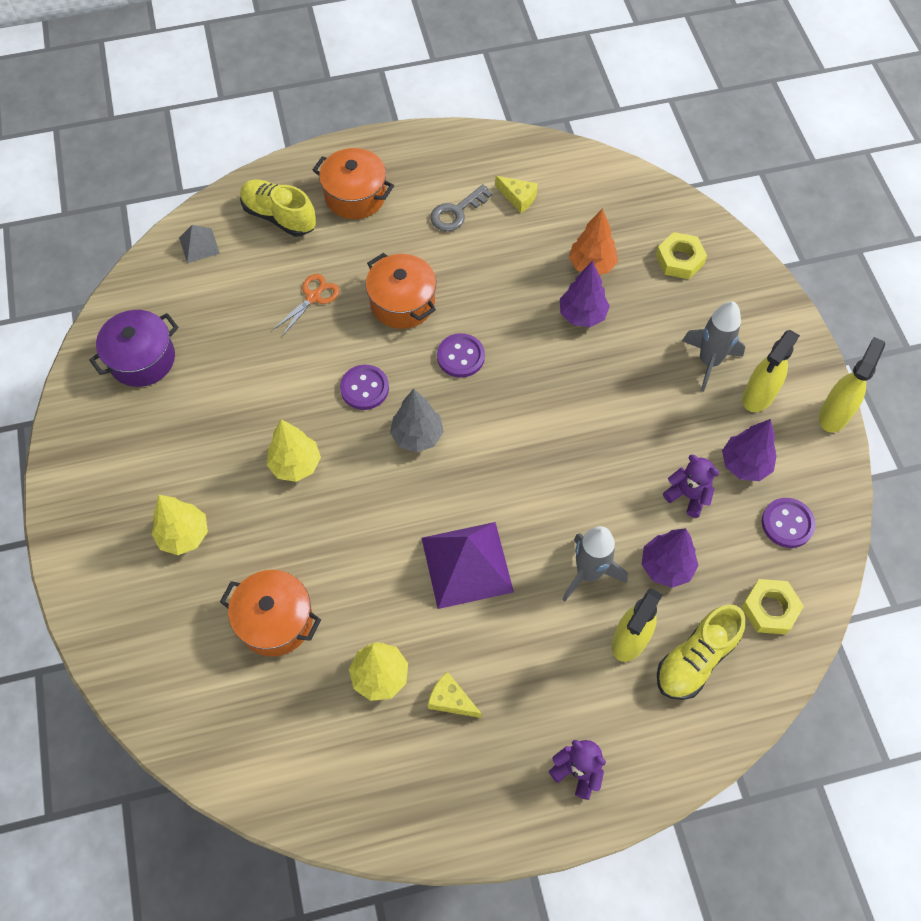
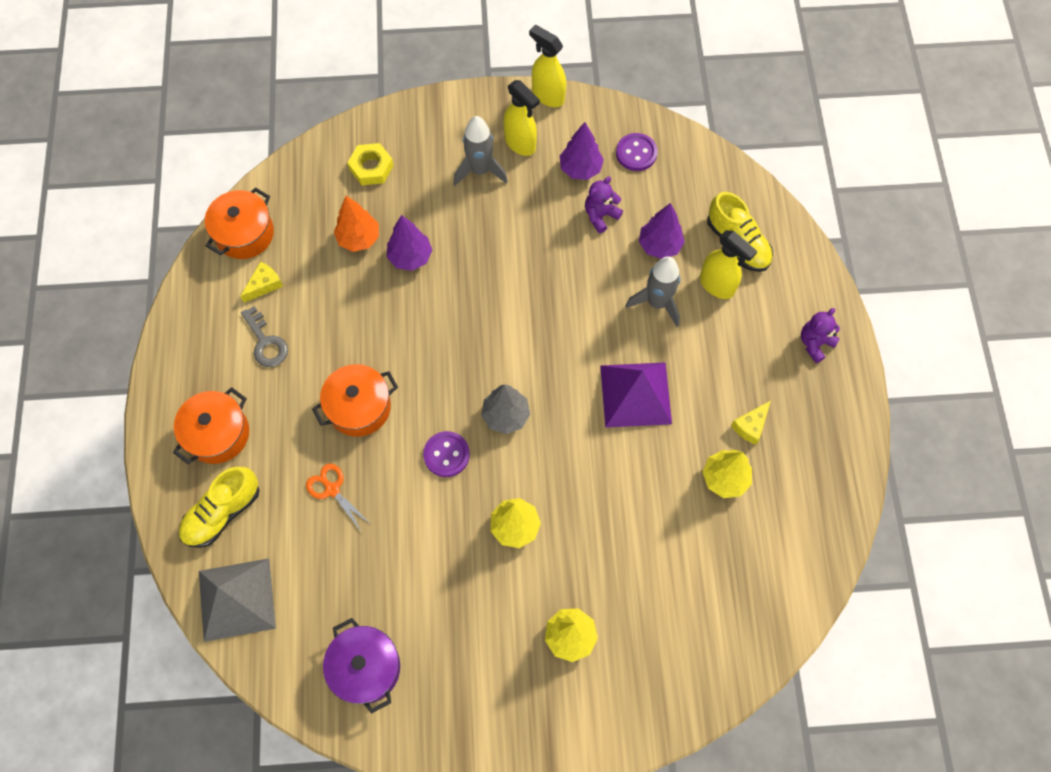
camera: 80 degrees left, 5 degrees up
(199, 245) = (237, 599): grey pyramid -> grey pyramid, size x1.98
(275, 620) = (665, 560): orange pot -> orange pot (245, 234)
(460, 356) = (431, 365): purple button -> none
(770, 609) = (704, 183): yellow nut -> none

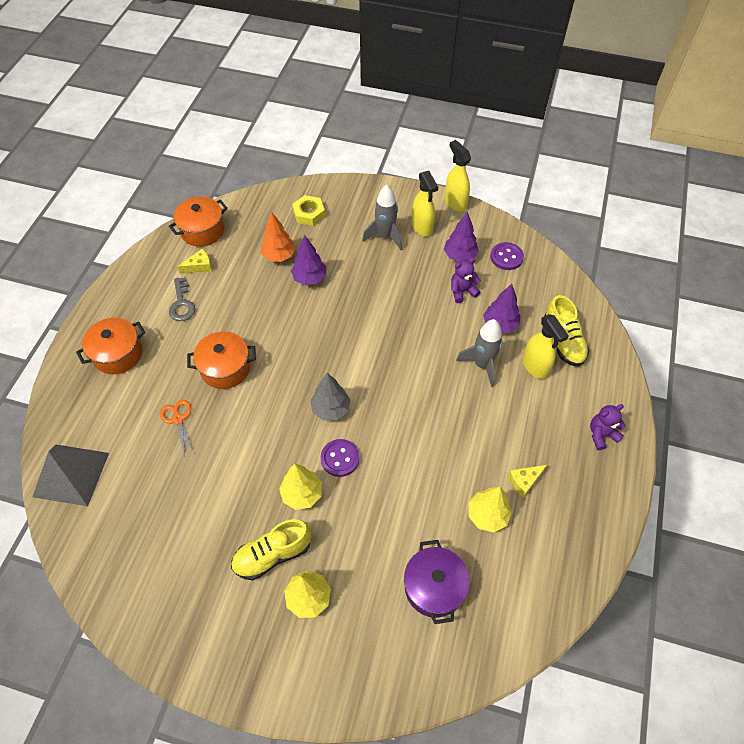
camera: 20 degrees right, 10 degrees down
(222, 512) = (93, 409): yellow shoe -> yellow shoe (273, 554)
(366, 668) = (138, 562): purple pot -> purple pot (434, 587)
(446, 454) = (273, 422): purple button -> purple button (340, 458)
(636, 394) = (439, 426): purple pyramid -> none

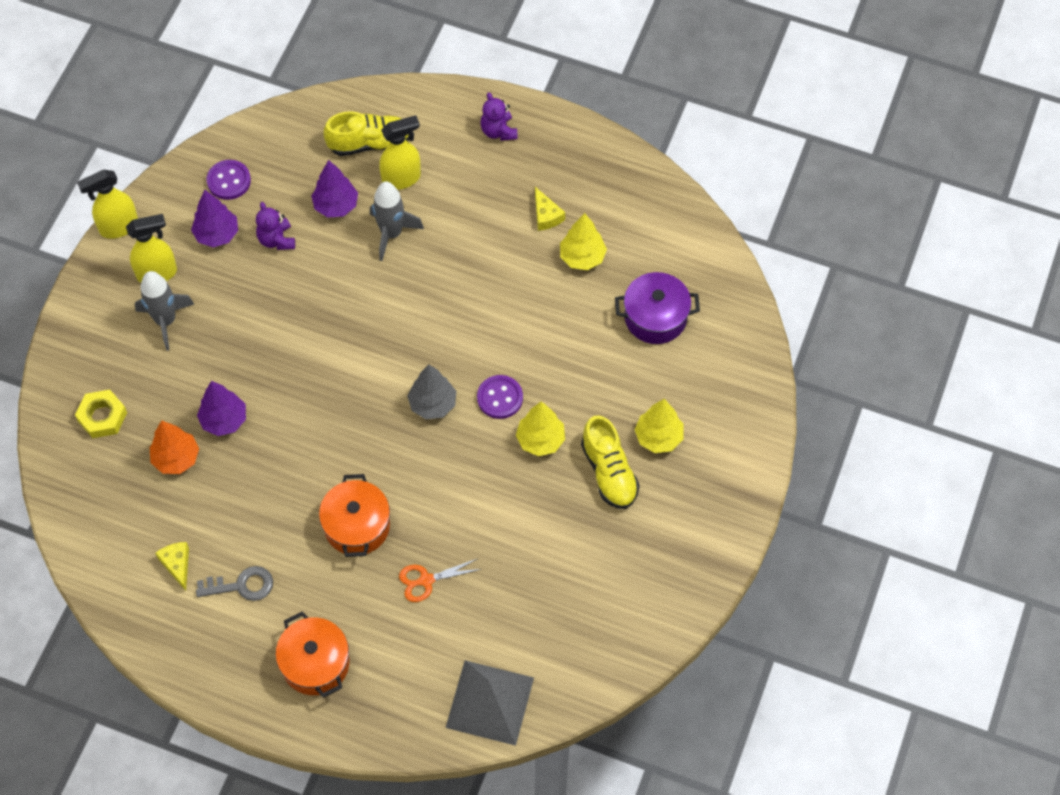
camera: 85 degrees left, 5 degrees up
(202, 230) = (107, 563): orange pot -> none

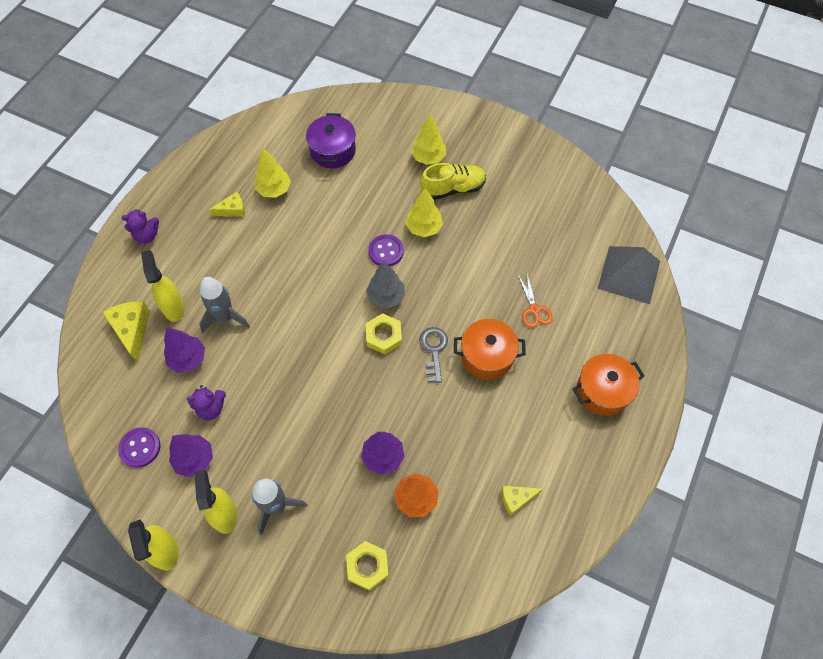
camera: 85 degrees left, 0 degrees up
(242, 585) = (536, 445): grey key -> grey key (433, 350)
(370, 143) = (132, 330): yellow shoe -> yellow cheese
(377, 407) = (384, 336): none -> yellow nut

